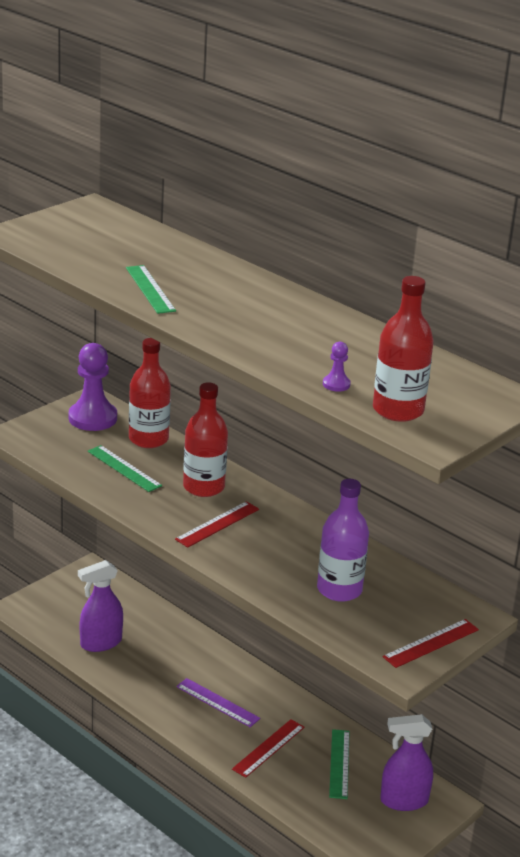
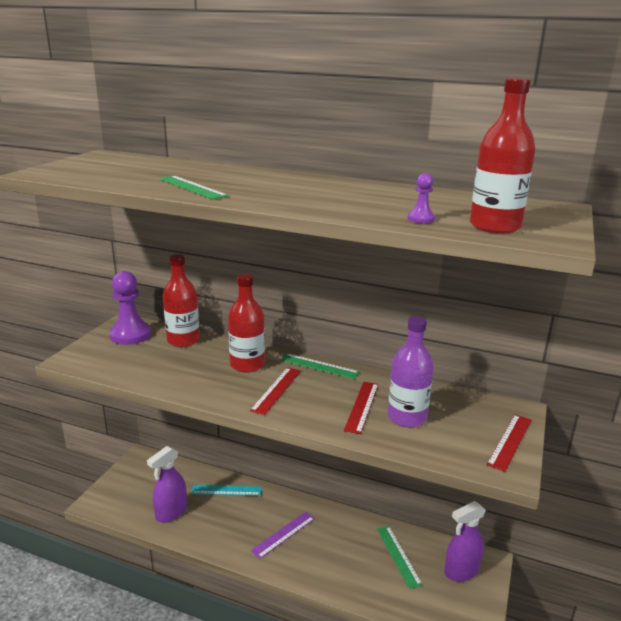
camera: 20 degrees left, 5 degrees down
(124, 468) = (175, 365): green ruler -> green ruler (319, 366)
(176, 637) = (226, 490): none -> turquoise ruler
(218, 702) = (283, 534): purple ruler -> purple ruler turned 60 degrees counterclockwise
(268, 748) = (341, 560): red ruler -> red ruler (362, 406)

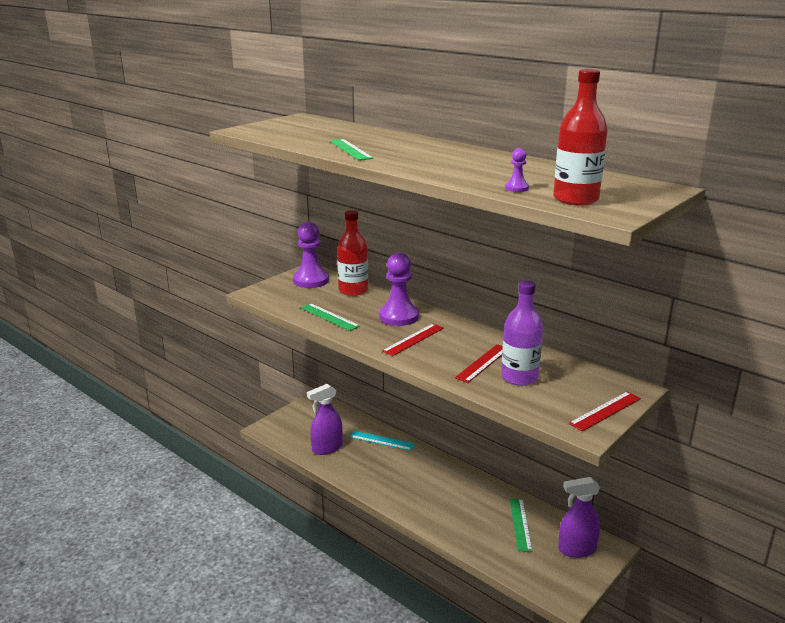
camera: 20 degrees right, 0 degrees up
(247, 365) = (399, 317): red bottle -> purple pawn
(283, 534) = (419, 484): purple ruler -> none
(319, 366) = (463, 326): green ruler -> green ruler (329, 317)

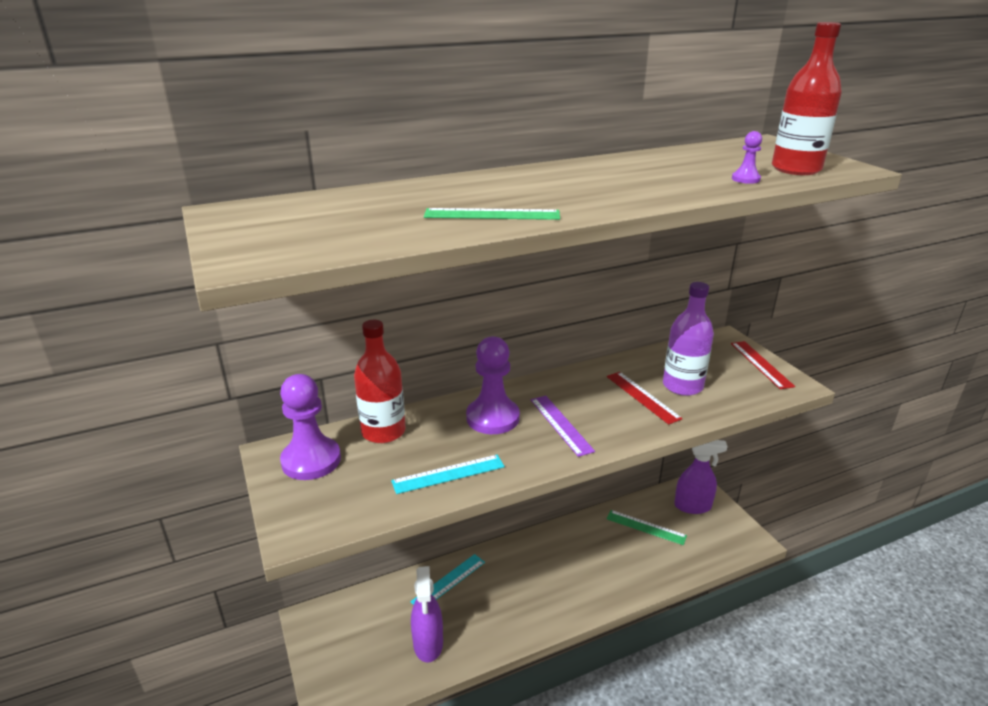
camera: 65 degrees left, 5 degrees up
(329, 317) = (448, 474): green ruler -> turquoise ruler
(413, 339) = (561, 424): red ruler -> purple ruler
(576, 549) = (693, 506): purple spray bottle -> purple spray bottle turned 105 degrees counterclockwise

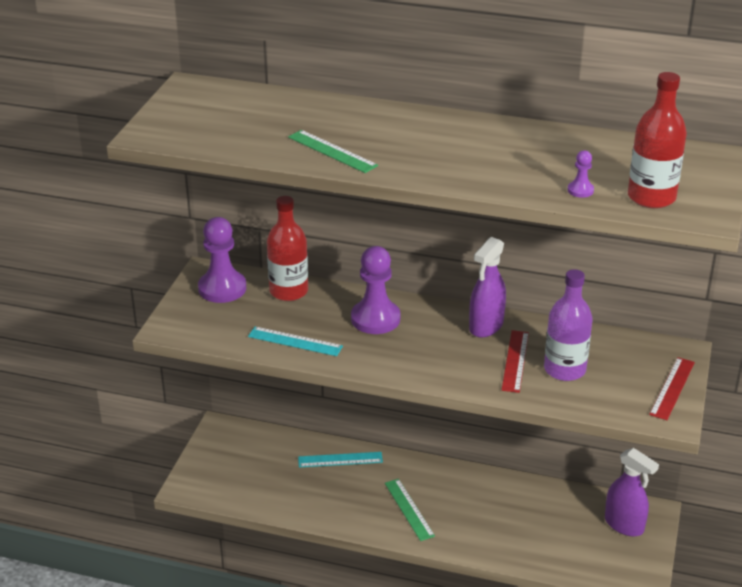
camera: 40 degrees right, 5 degrees up
(428, 644) = (282, 491): purple spray bottle -> purple spray bottle (486, 326)
(561, 424) = (418, 348): purple ruler -> none
(646, 527) = (554, 515): green ruler -> green ruler (409, 509)

